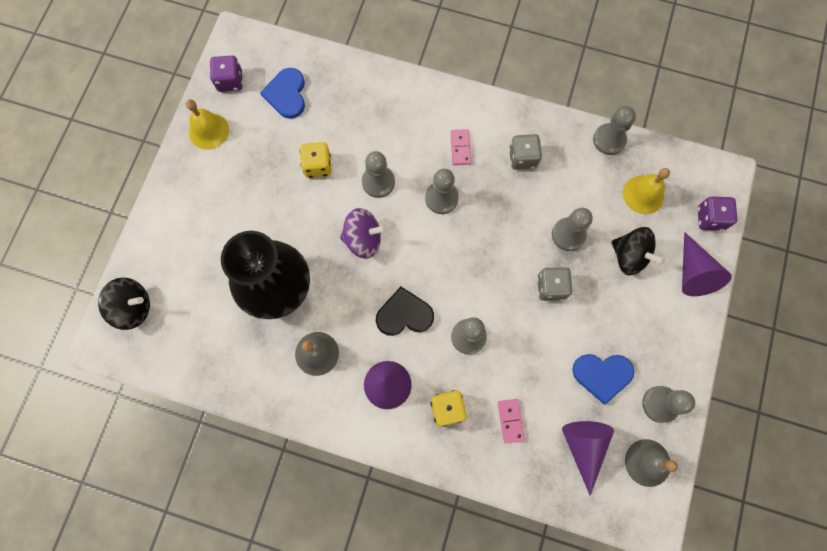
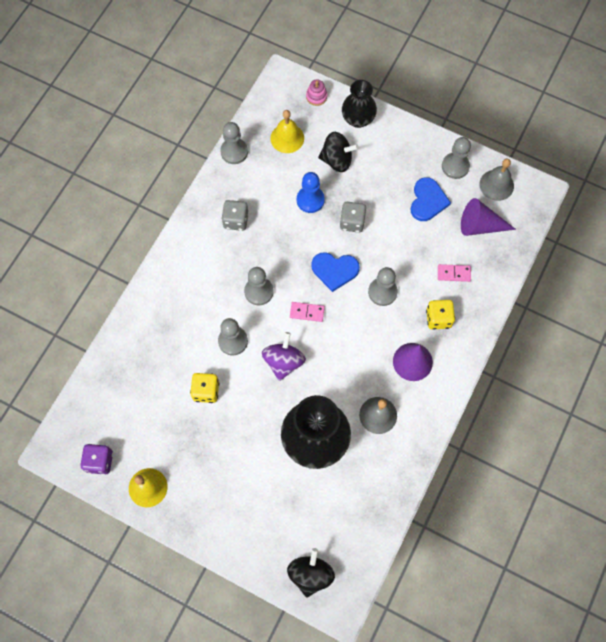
camera: 80 degrees left, 5 degrees down
(286, 94) = (127, 410): blue heart -> blue heart (334, 270)
(404, 314) = (356, 339): black heart -> none
(460, 148) = (215, 268): pink domino -> pink domino (307, 312)
(568, 234) = (310, 200): grey pawn -> blue pawn
(629, 256) = (337, 160): black spinning top -> black spinning top turned 45 degrees clockwise
(693, 272) = (358, 119): purple cone -> black vase
(710, 218) = (316, 96): purple dice -> pink stacking toy

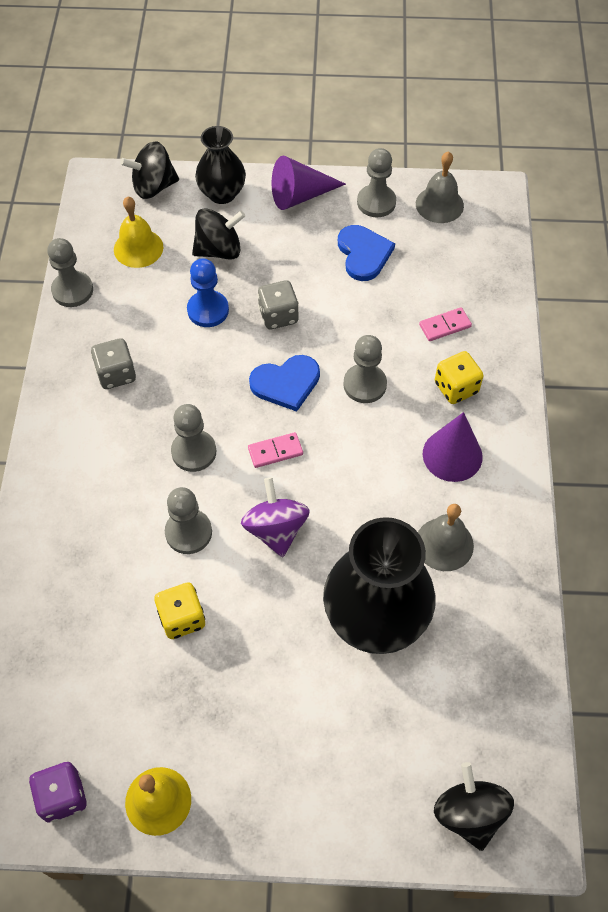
camera: 25 degrees left, 10 degrees down
(316, 96) = (153, 187): pink stacking toy -> black spinning top
(480, 225) = (446, 257): purple cone -> purple cone (300, 195)

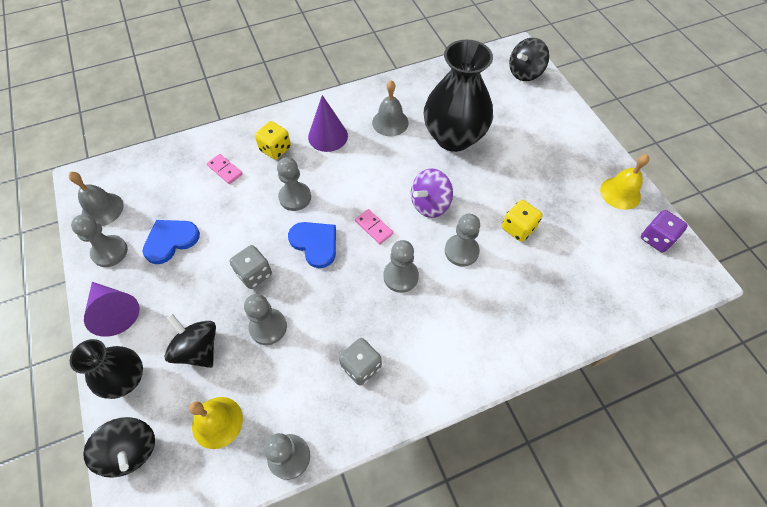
camera: 115 degrees left, 0 degrees up
(208, 310) = (268, 327): blue pawn -> grey pawn

